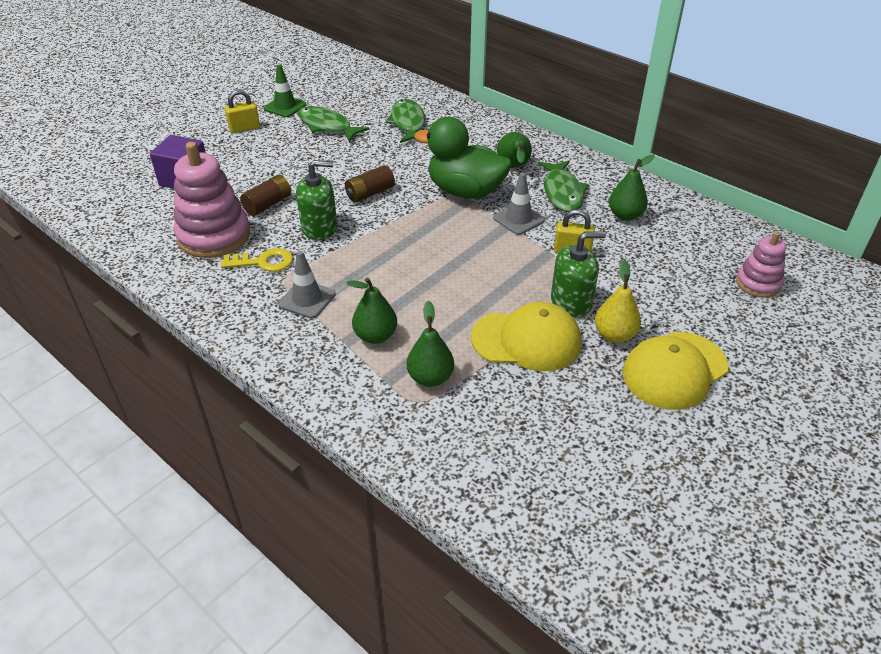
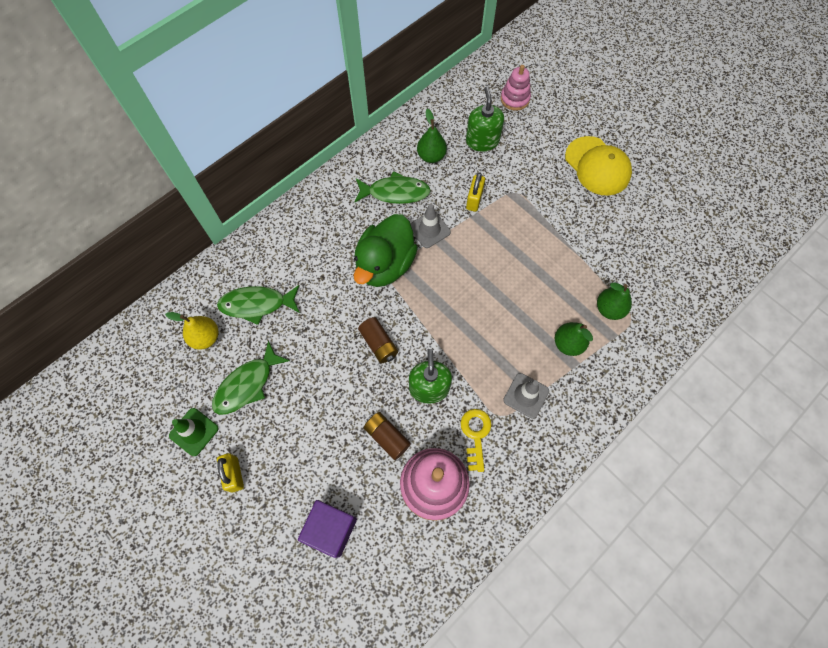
camera: 85 degrees left, 25 degrees up
(514, 167) = (352, 222): green pear -> none
(526, 340) = (571, 245): yellow cap -> none
(571, 302) = (532, 211): green soap dispenser -> green soap dispenser (482, 141)
(614, 335) = (565, 191): yellow pear -> yellow pear (205, 337)

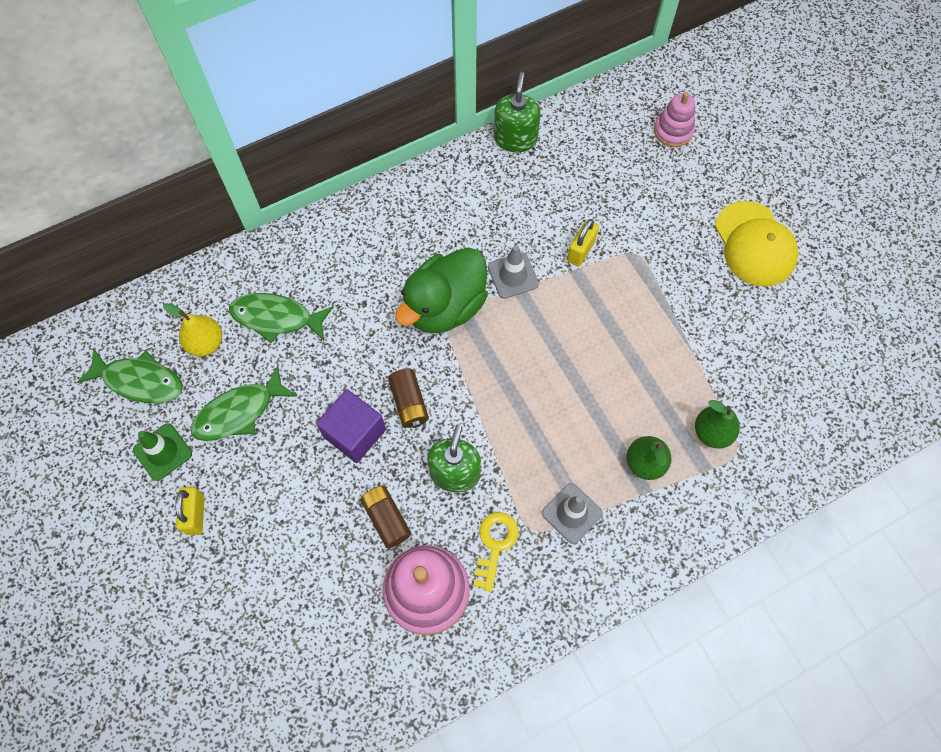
camera: 15 degrees right, 0 degrees up
(331, 529) = (289, 609): purple cube -> purple cube (354, 433)
(395, 192) = (484, 218): green fish -> green fish (139, 381)
(431, 156) = (542, 182): green pear -> none
(482, 141) = (614, 177): green soap dispenser -> green soap dispenser (515, 138)

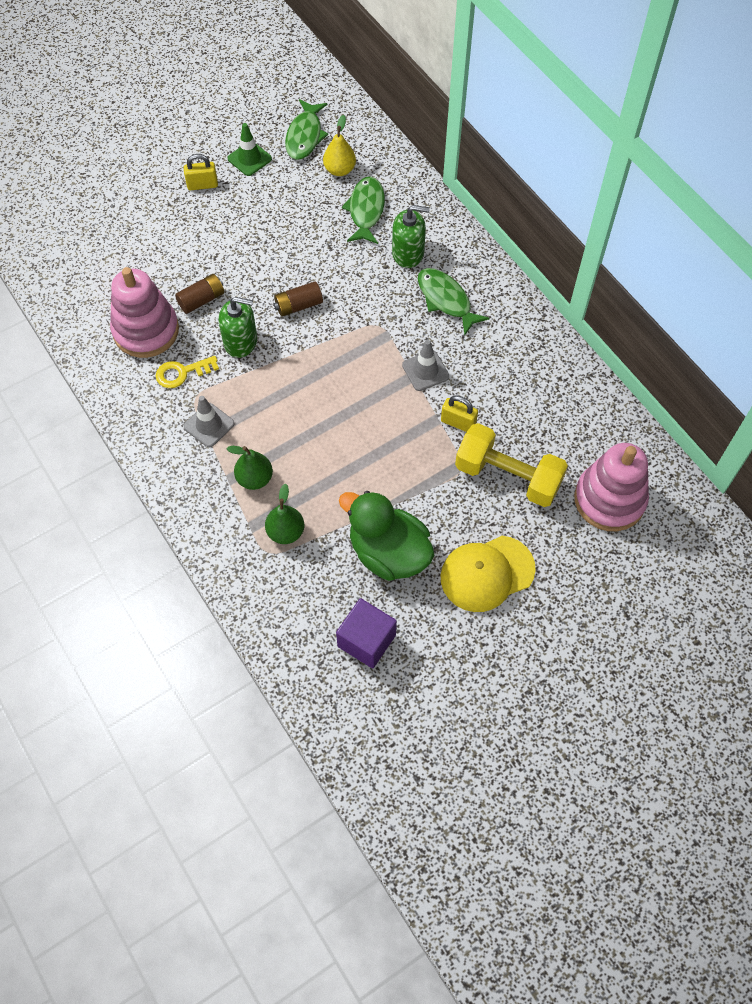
camera: 85 degrees right, 5 degrees down
(239, 412) = (283, 198): green fish -> green fish (446, 300)
(354, 433) = (270, 272): purple cube -> purple cube (366, 640)
(445, 307) = (389, 323): green duck -> green duck (388, 553)
(495, 545) = (182, 373): yellow key -> yellow key turned 150 degrees clockwise
(515, 138) = (573, 364): green soap dispenser -> green soap dispenser (408, 253)
(646, 213) = (508, 476): none -> yellow dumbbell
(673, 131) = (609, 499): pink stacking toy -> pink stacking toy, size x1.77

